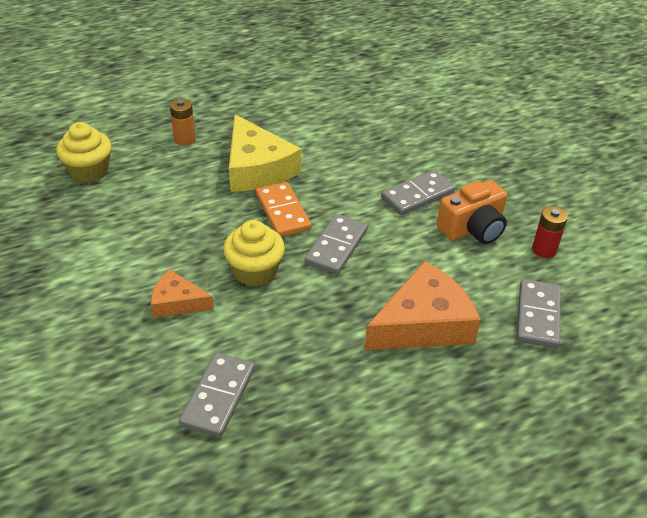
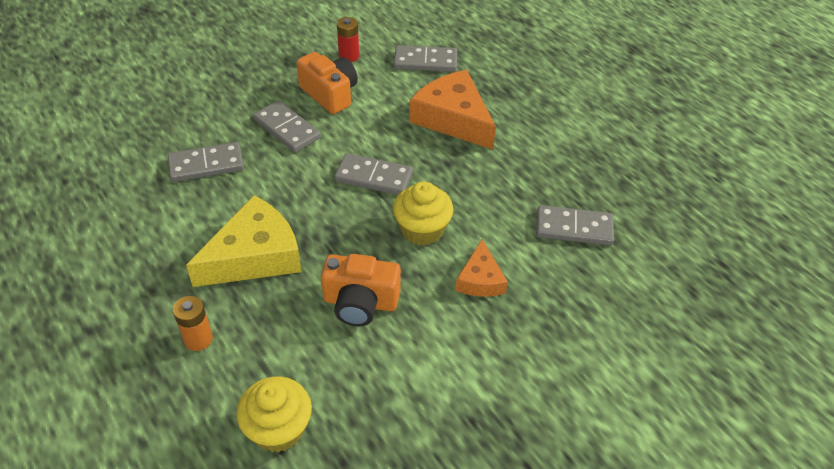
camera: 100 degrees left, 5 degrees up
(183, 221) = (360, 302): none -> orange camera
(282, 212) = (329, 222): orange domino -> none
(373, 147) = (206, 164): none -> grey domino

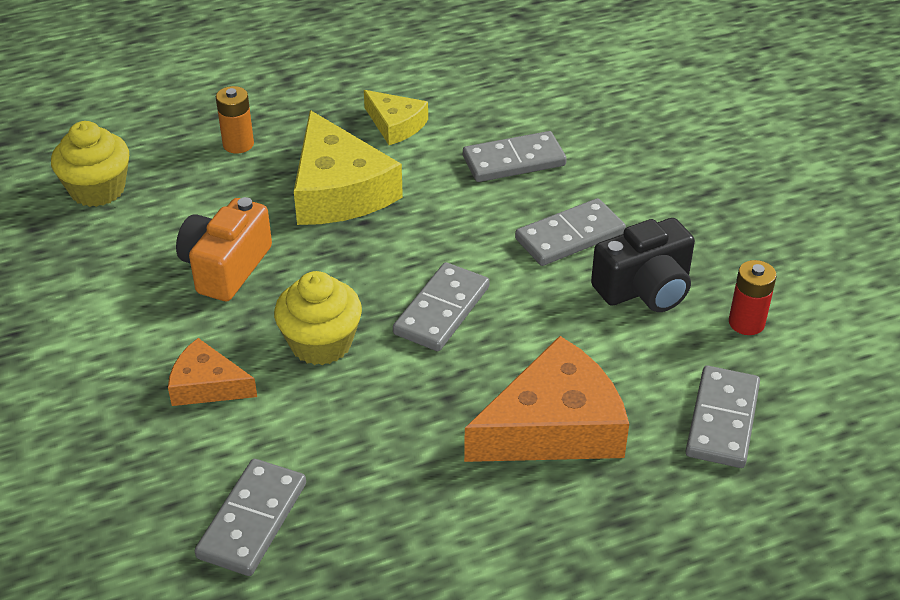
camera: 105 degrees right, 5 degrees down
(163, 238) = (395, 125): none -> yellow cheese
(206, 164) = (514, 161): grey domino -> grey domino turned 75 degrees clockwise
(330, 94) = (645, 288): orange camera -> black camera

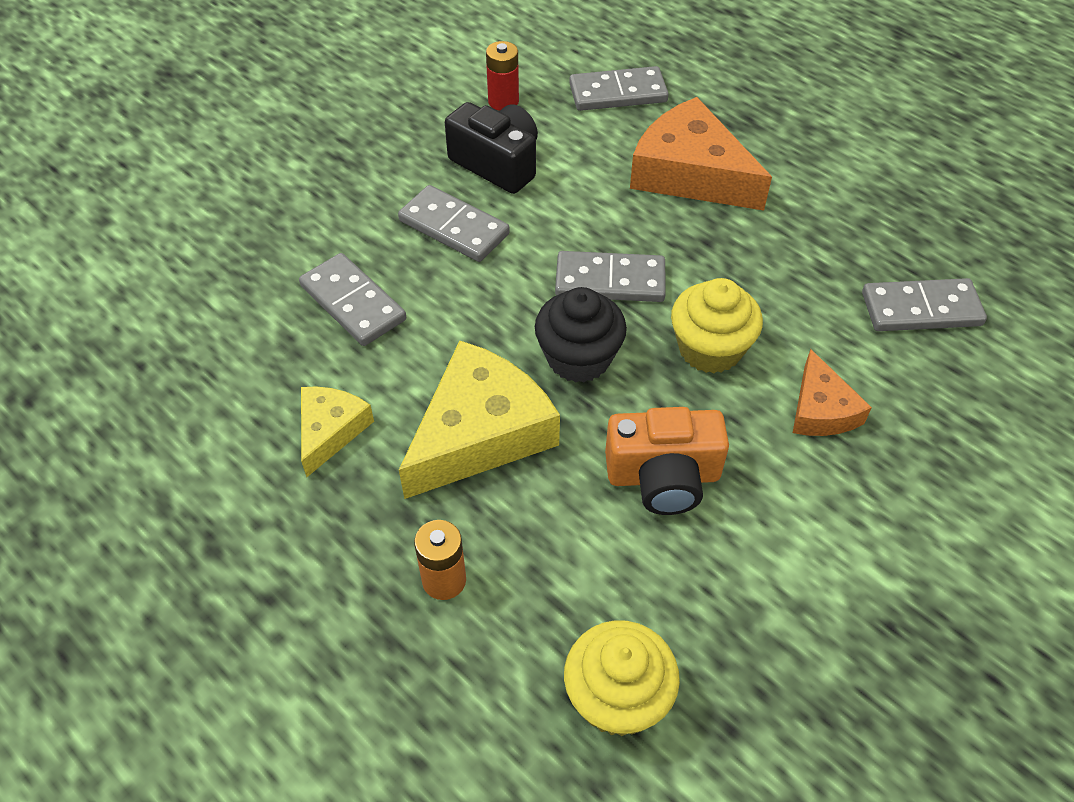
camera: 115 degrees left, 10 degrees up
(370, 262) = (578, 358): none -> black cupcake

